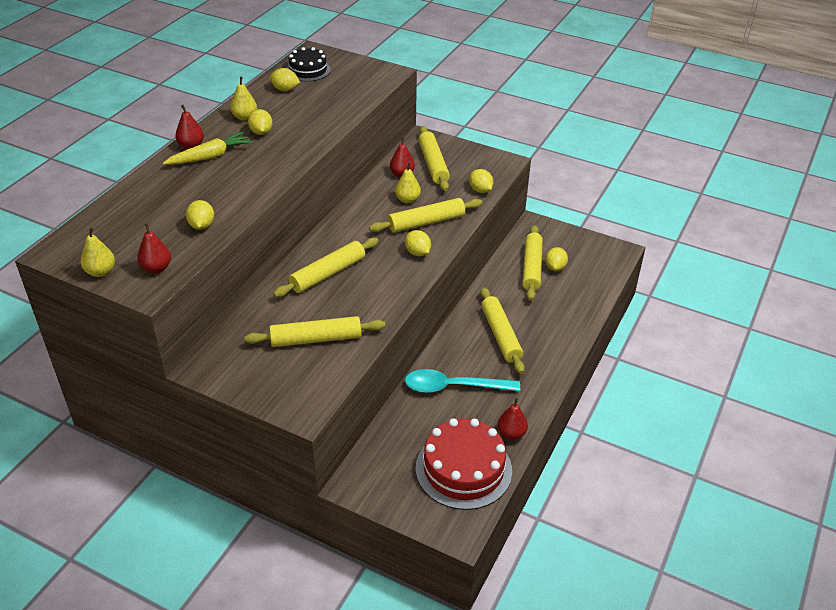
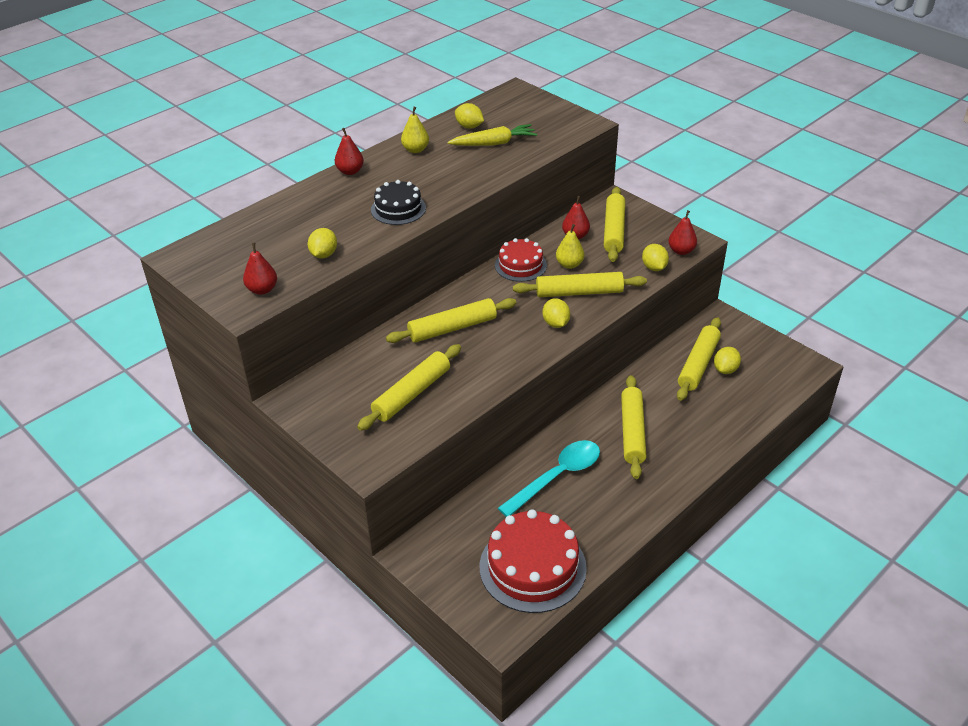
camera: 20 degrees right, 0 degrees up
(100, 272) = (210, 283): yellow pear -> none
(209, 156) = (363, 185): yellow carrot -> yellow carrot (493, 143)
(261, 132) = (425, 168): yellow lemon -> none
(308, 70) = (502, 109): black cake -> black cake (398, 209)
(316, 339) = (412, 393): yellow rolling pin -> yellow rolling pin turned 60 degrees counterclockwise
(365, 208) = (520, 265): none -> red cake
(453, 387) = (557, 476): turquoise spoon -> turquoise spoon turned 120 degrees clockwise
(511, 434) = (600, 542): red pear -> red pear (681, 251)

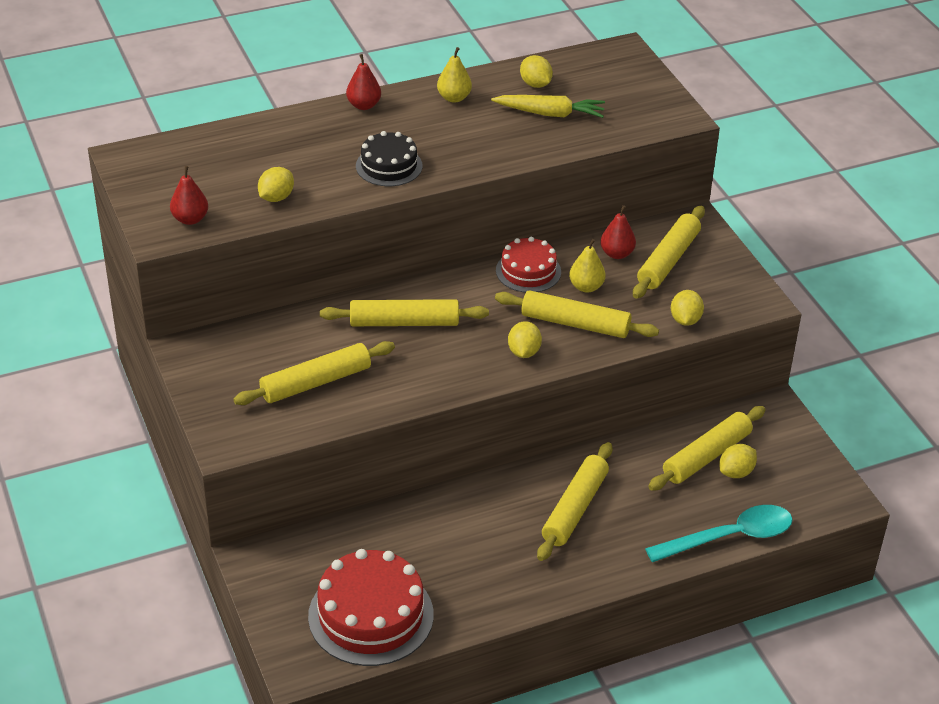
camera: 20 degrees right, 0 degrees up
(557, 476) = (457, 530): turquoise spoon -> turquoise spoon (730, 537)
(681, 251) = (733, 309): red pear -> none

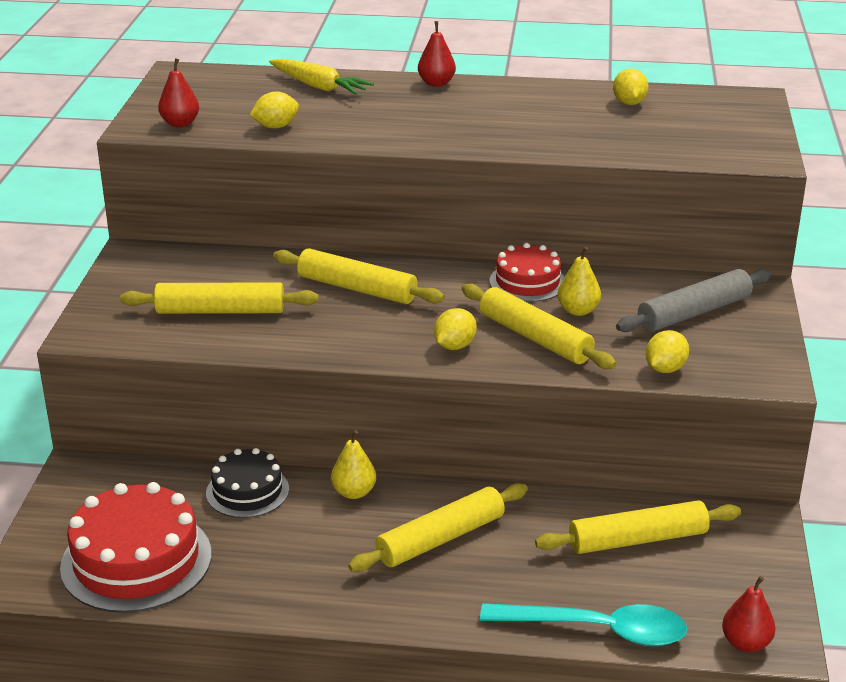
camera: 30 degrees right, 10 degrees down
(389, 166) = (410, 128): black cake -> black cake (247, 491)
(454, 98) = (532, 96): yellow pear -> yellow pear (354, 492)
(550, 113) = (620, 127): yellow carrot -> yellow carrot (318, 86)
(617, 254) = (639, 292): red pear -> red pear (746, 643)
(668, 260) = (694, 312): yellow rolling pin -> grey rolling pin
(736, 472) = (660, 567): yellow lemon -> none

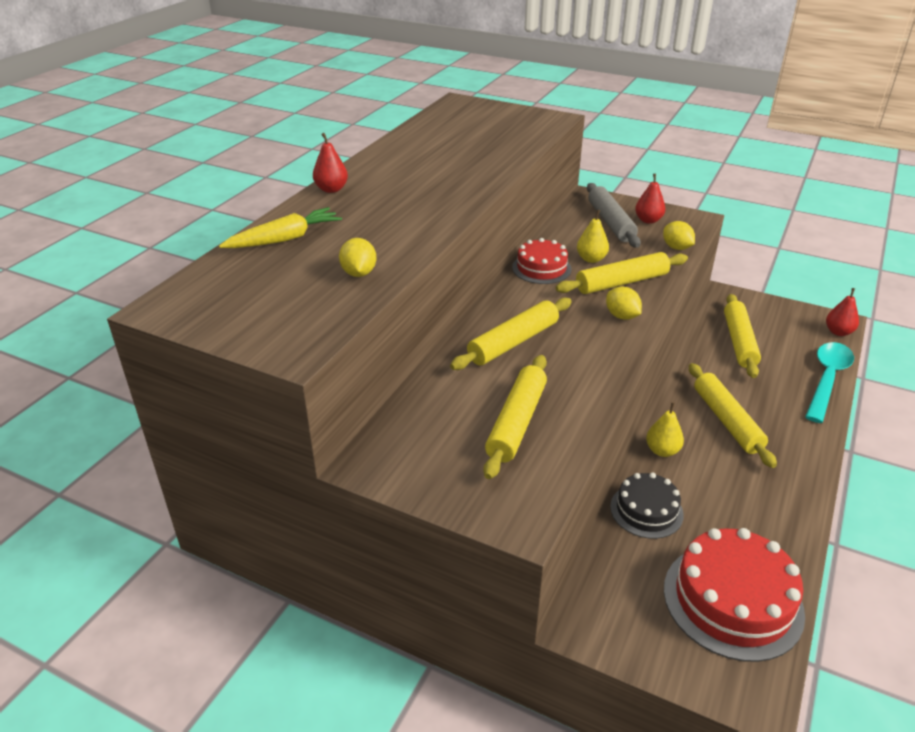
camera: 70 degrees left, 5 degrees up
(180, 123) = (304, 324): red pear -> red pear (648, 220)
(629, 103) = (435, 135): yellow lemon -> none

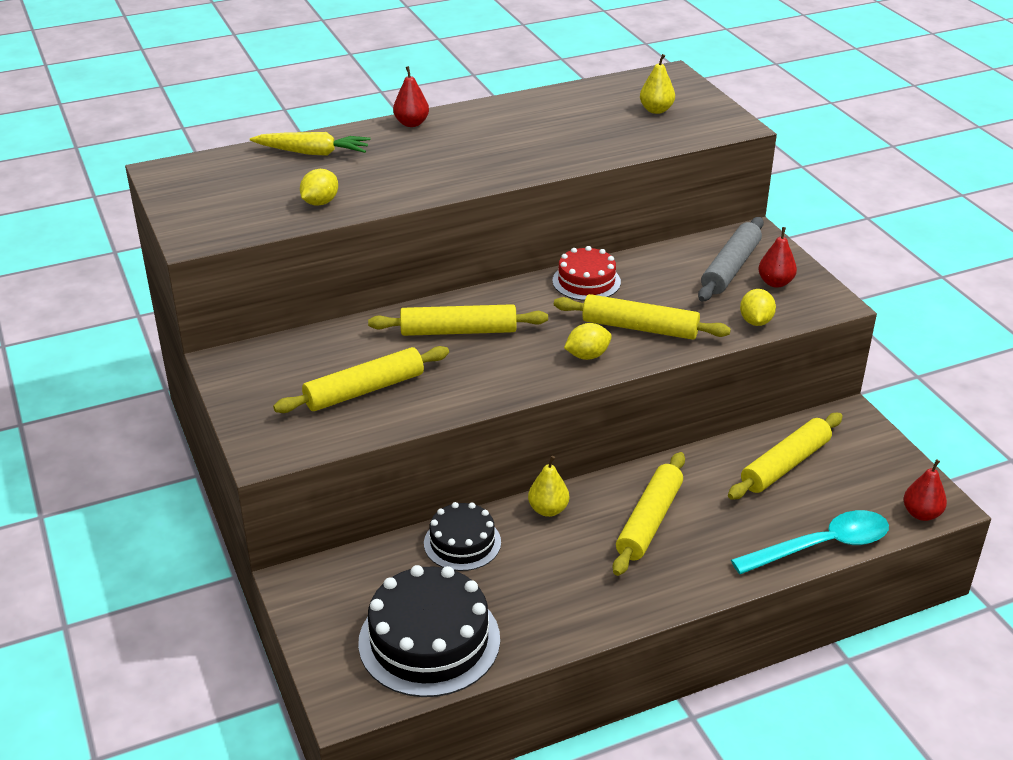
camera: 40 degrees right, 0 degrees up
(591, 259) = (648, 294): yellow pear -> yellow pear (656, 110)
(621, 316) = (587, 356): yellow lemon -> yellow lemon turned 60 degrees clockwise
(732, 600) = (429, 640): red cake -> black cake

